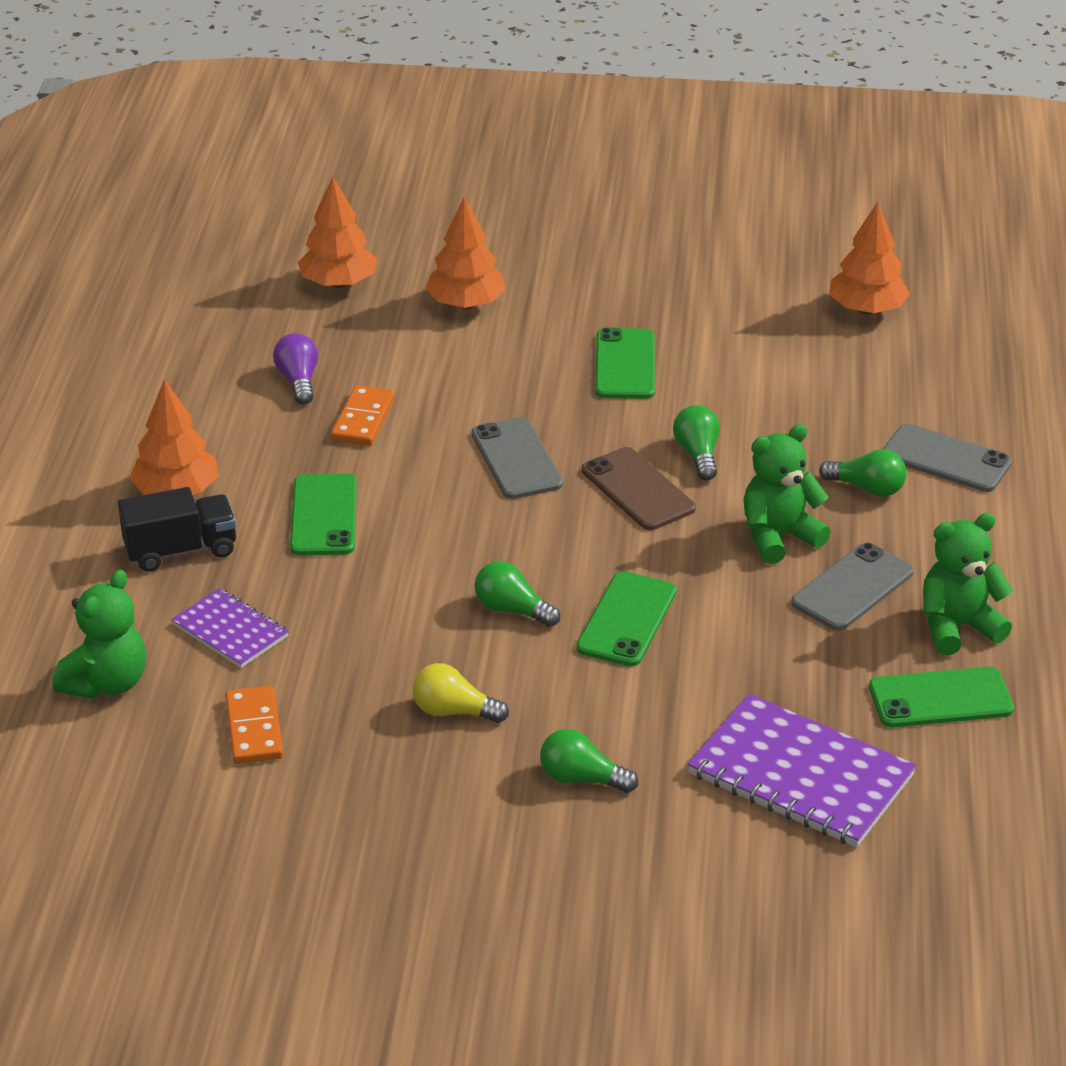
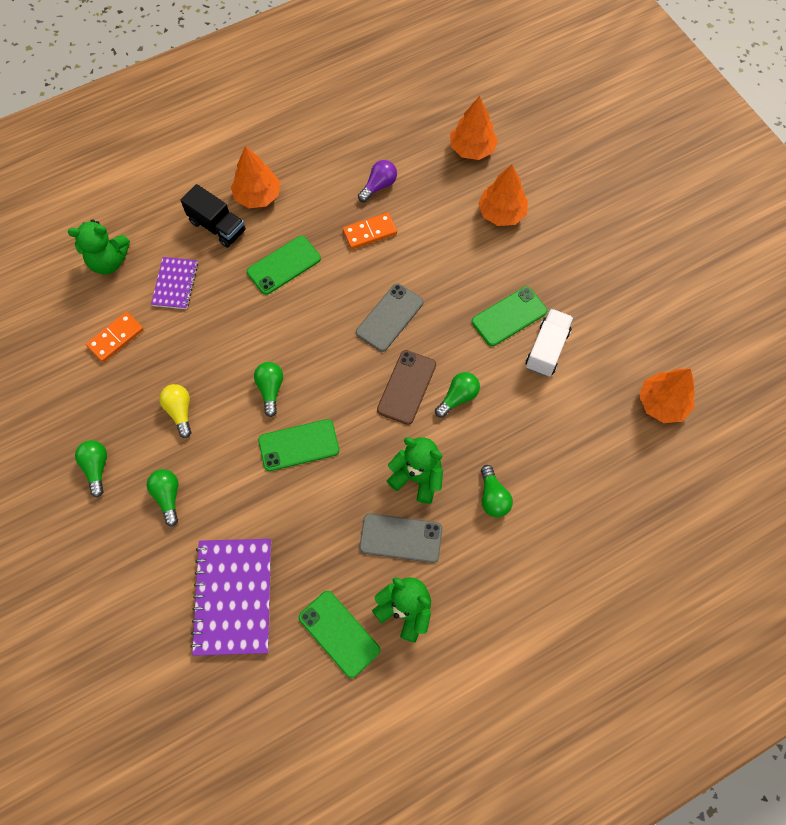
camera: 55 degrees right, 30 degrees up
(458, 836) = (96, 468): none -> green light bulb
(704, 357) = (547, 349): none -> white truck
(946, 459) = (551, 524): grey phone -> none

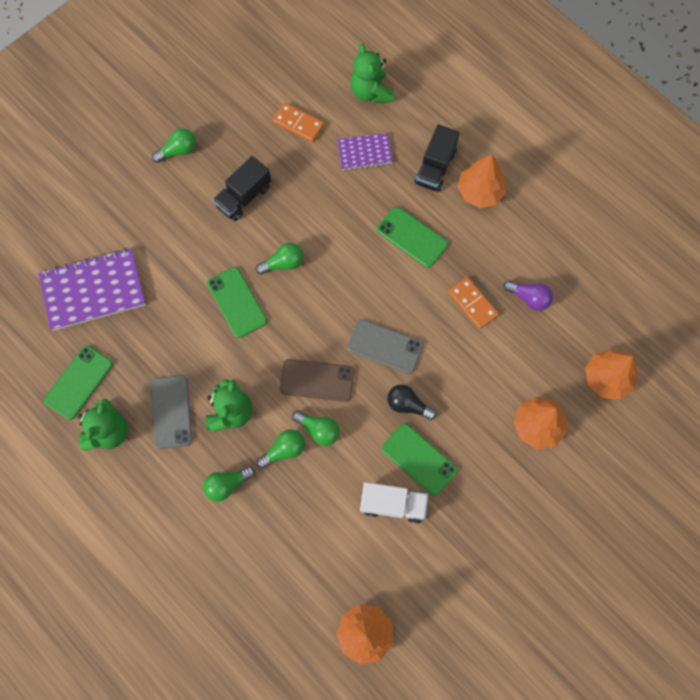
camera: 75 degrees right, 5 degrees up
(168, 496) = (166, 213): green light bulb -> green light bulb (284, 450)
(180, 411) = (244, 197): yellow light bulb -> black truck
(454, 312) = (407, 405): none -> black light bulb

